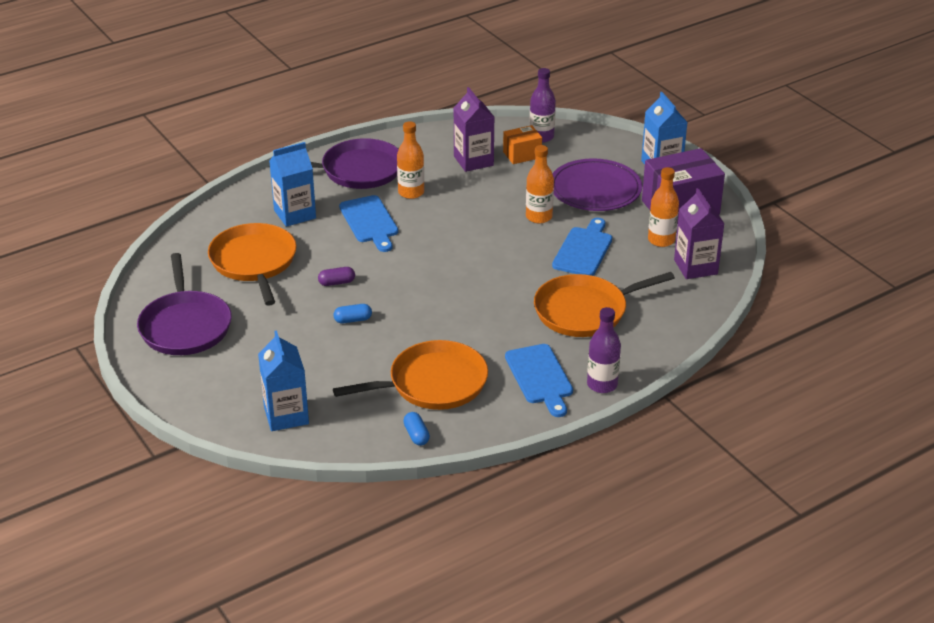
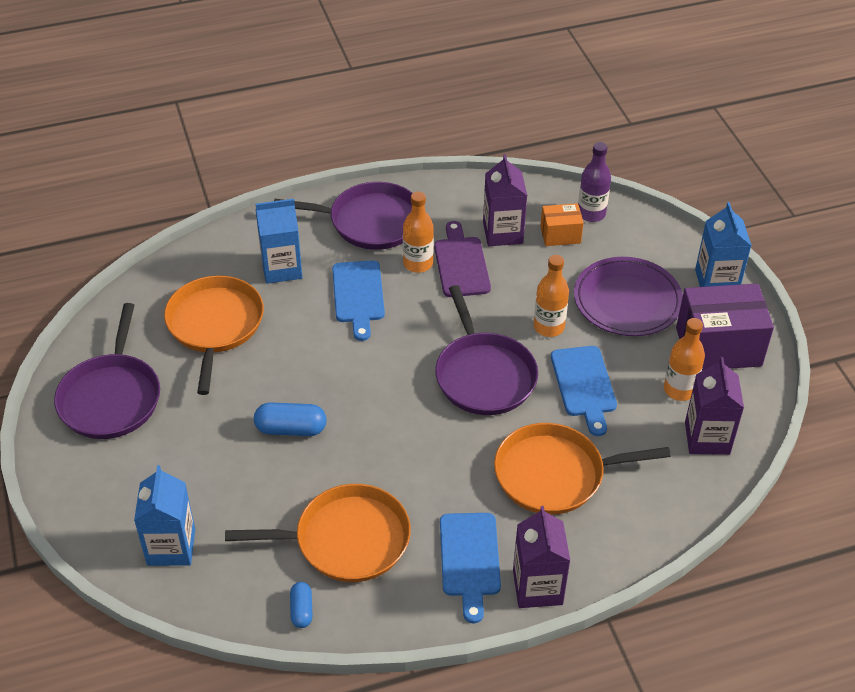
camera: 15 degrees right, 10 degrees up
(337, 282) = (292, 373): purple capsule -> none
(353, 320) = (291, 429): blue capsule -> blue capsule, size x1.64
(447, 187) = (461, 264): none -> purple cutting board
(499, 257) = (484, 375): none -> purple pan
(584, 250) = (584, 385): blue cutting board -> blue cutting board turned 135 degrees clockwise
(602, 384) = (537, 587): purple bottle -> purple carton

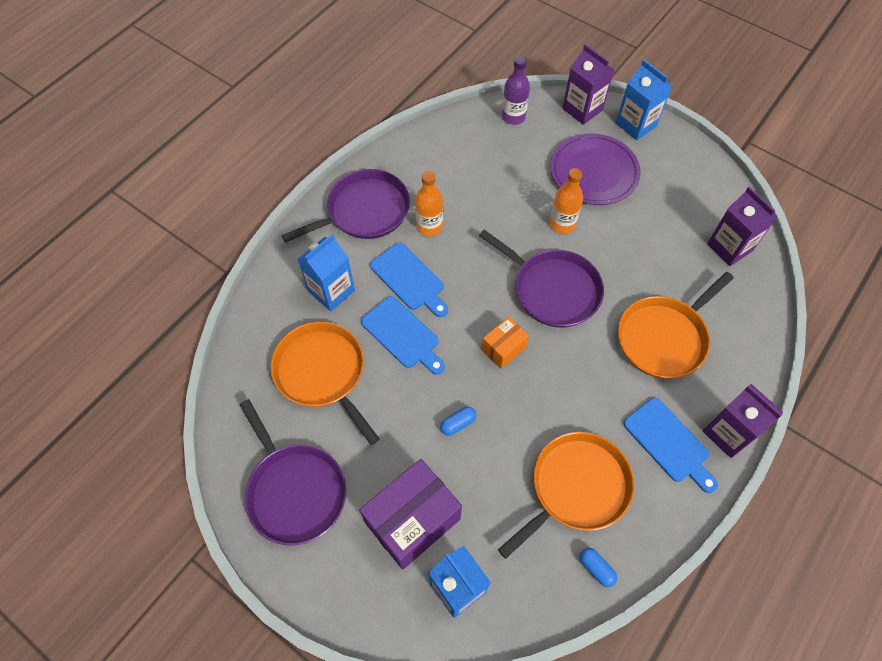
camera: 35 degrees left, 15 degrees up
(291, 429) = (458, 423): blue capsule -> blue capsule, size x0.61
(461, 264) = (460, 208): purple cutting board -> none
(502, 233) = (467, 166): purple carton -> purple carton (582, 109)
(560, 235) = (507, 145): orange box -> orange box (503, 348)
(584, 385) = (623, 256): blue cutting board -> blue cutting board (402, 335)
(679, 390) = (683, 221): orange bottle -> none
(718, 347) = (678, 174): purple box -> purple box (412, 520)

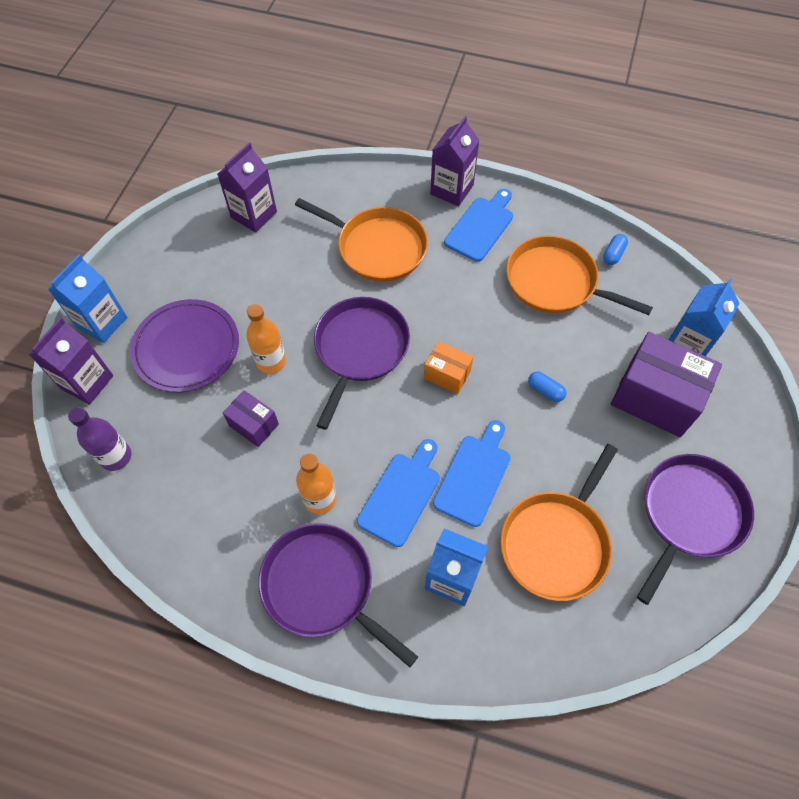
camera: 110 degrees left, 0 degrees up
(507, 200) = (254, 425): none -> purple box

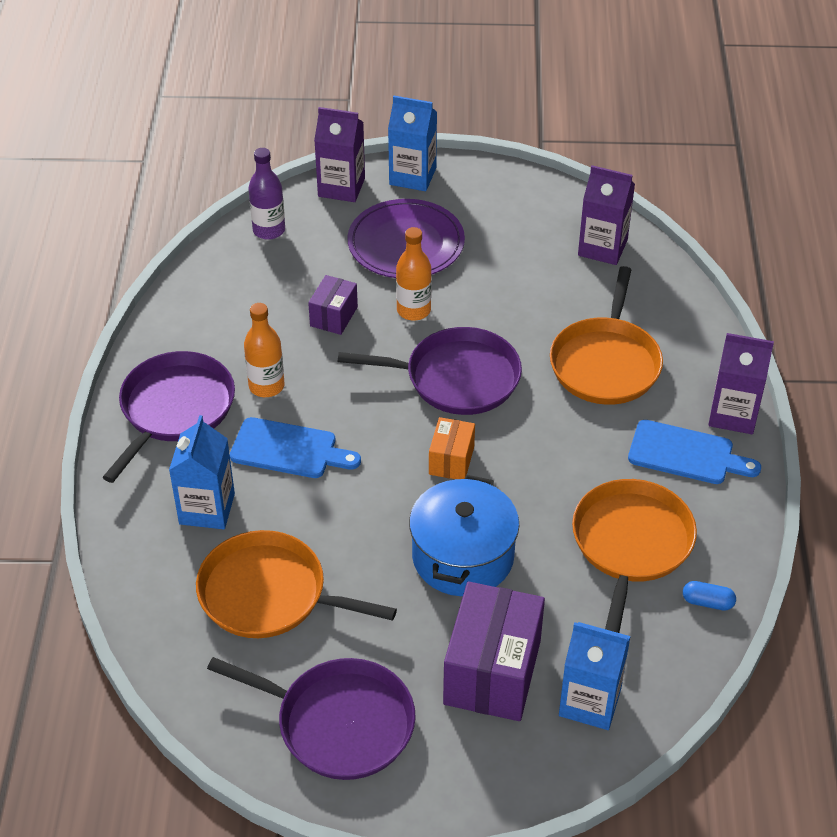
camera: 75 degrees right, 15 degrees down
(474, 476) = (329, 507): blue cutting board -> none
(545, 390) = (463, 556): blue capsule -> blue pot

